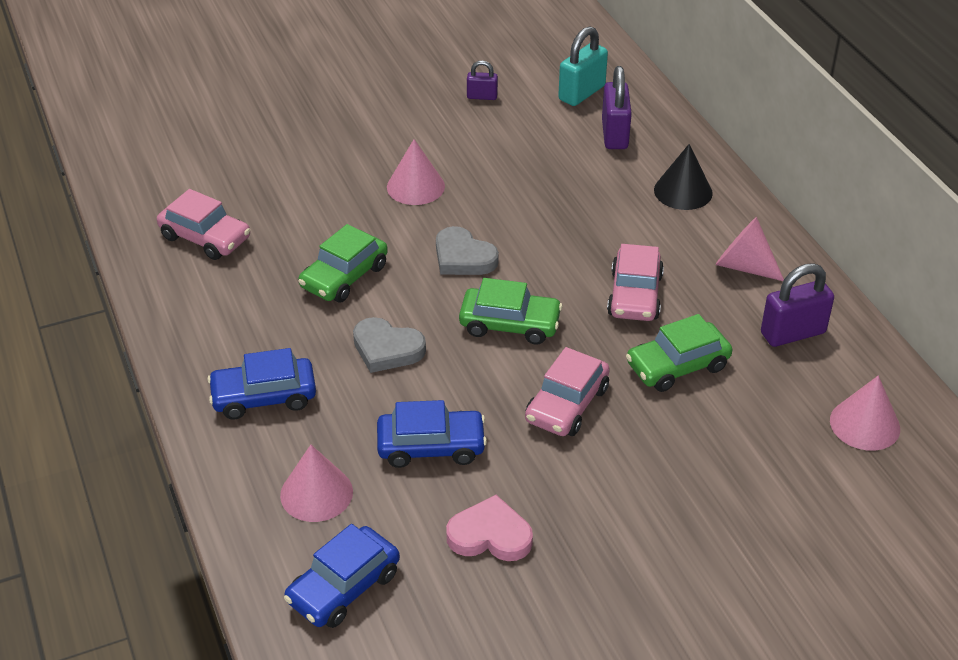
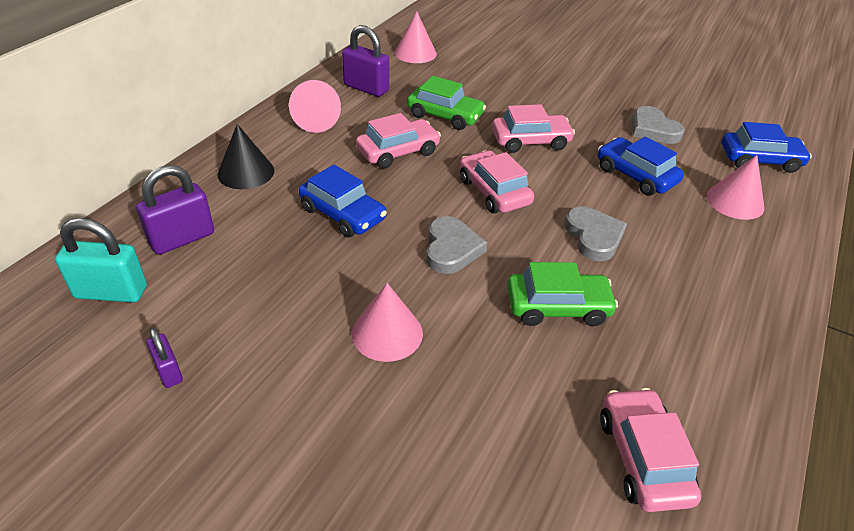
camera: 130 degrees left, 0 degrees up
(264, 397) = (720, 272): blue car -> blue car (343, 214)
(490, 535) = (653, 129): pink heart -> grey heart
(510, 324) = (494, 192): green car -> pink car

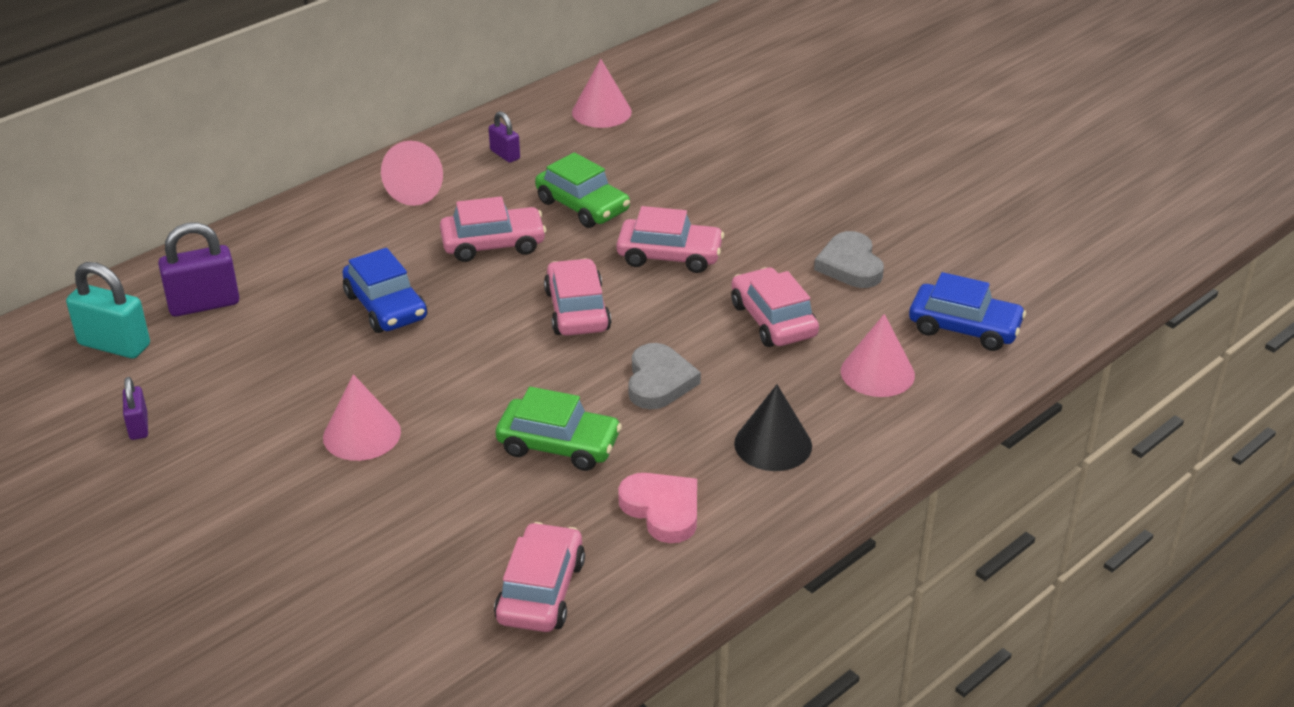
camera: 20 degrees right, 5 degrees down
(246, 172) = (304, 242): black cone -> black cone (773, 444)
(366, 88) = (505, 154): purple padlock -> purple padlock, size x0.56
(451, 249) = (483, 365): grey heart -> none
(635, 175) = (773, 320): blue car -> pink car
(680, 348) = (662, 510): none -> pink heart

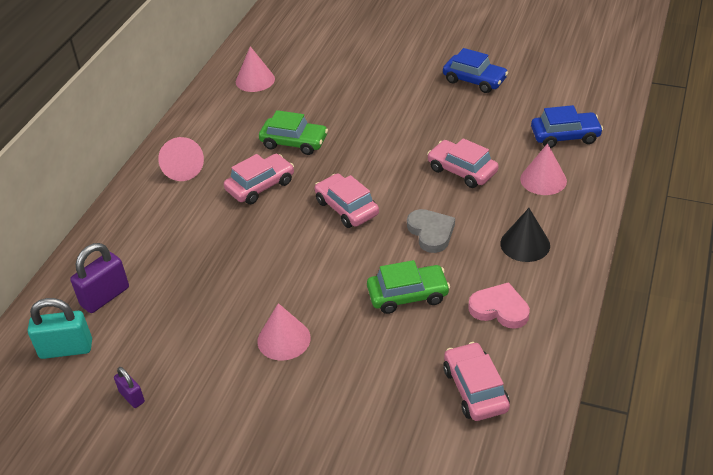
camera: 25 degrees left, 5 degrees up
(386, 306) = (227, 251): blue car -> blue car (474, 80)
(505, 154) = (218, 127): purple padlock -> none
(669, 255) = (371, 154): pink car -> none
(850, 265) = (475, 122): grey heart -> none

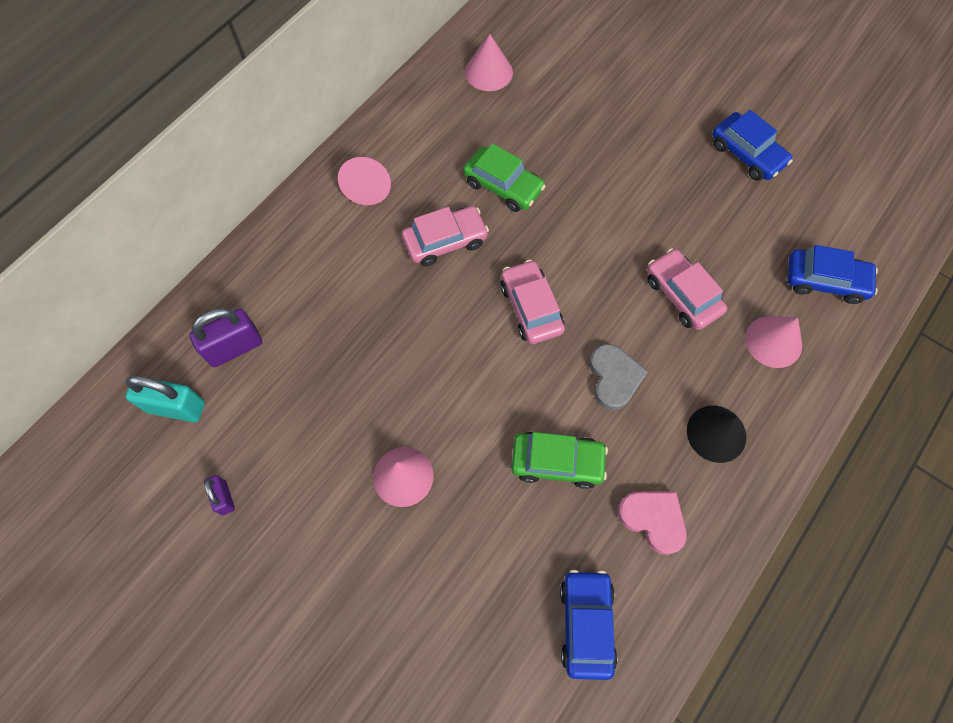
camera: 15 degrees right, 25 degrees up
(475, 389) = (586, 624): pink car -> blue car

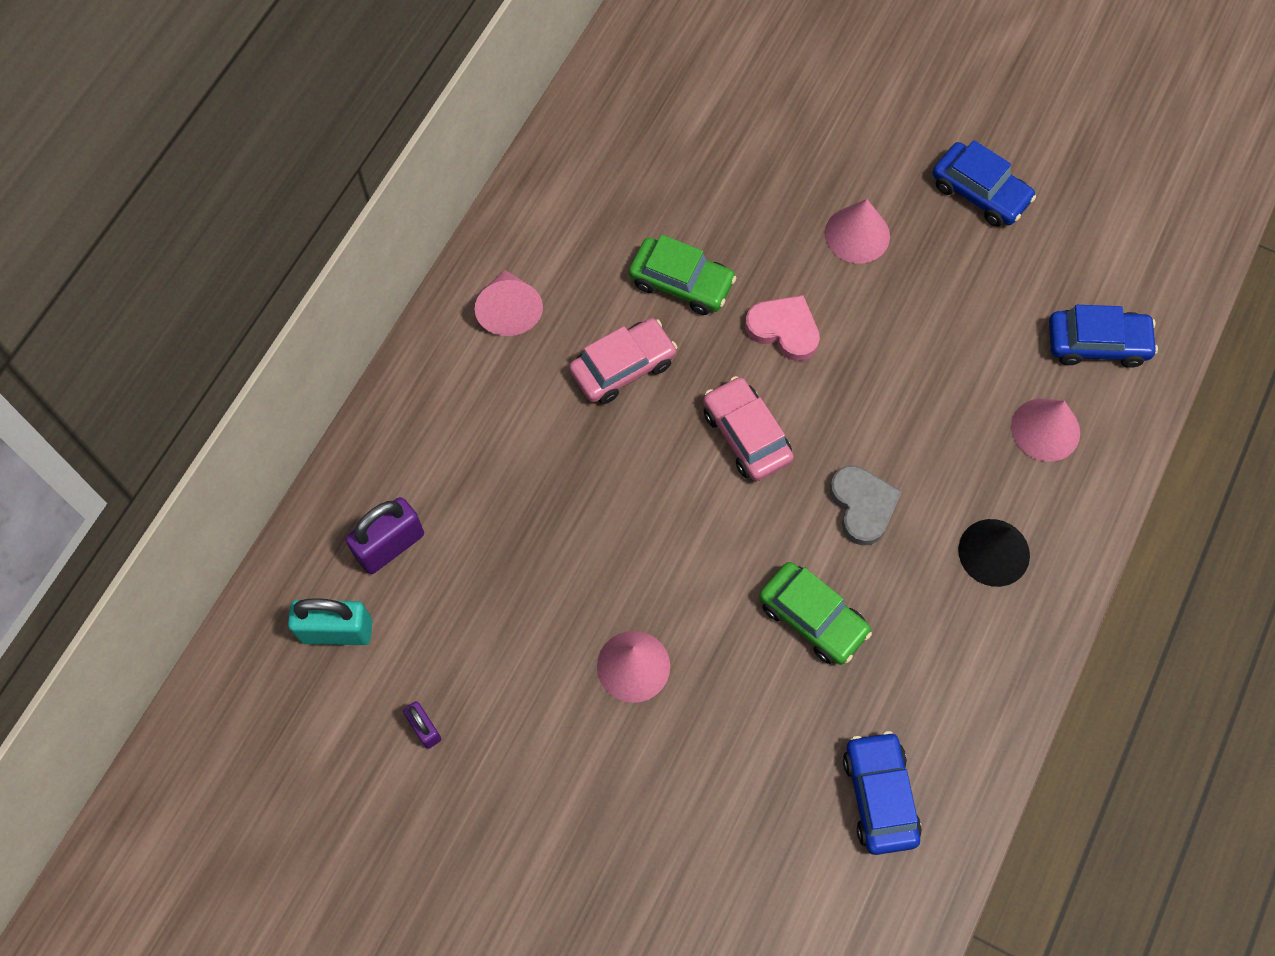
camera: 10 degrees left, 0 degrees up
(489, 72) = (632, 129): pink cone -> pink cone (857, 234)
(557, 462) = (813, 618): green car -> green car turned 45 degrees clockwise
(653, 519) = (936, 665): pink heart -> pink heart (784, 329)
(682, 295) = (927, 389): pink car -> none

